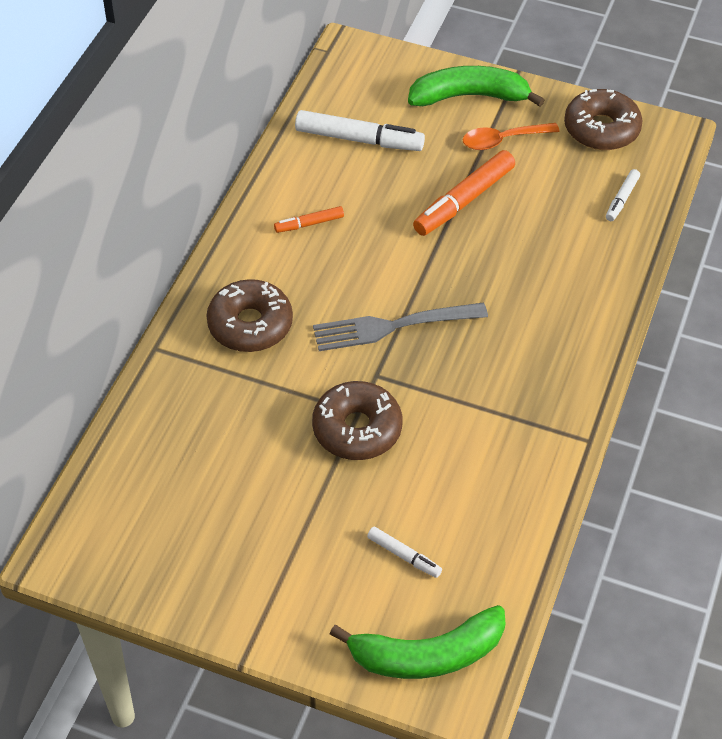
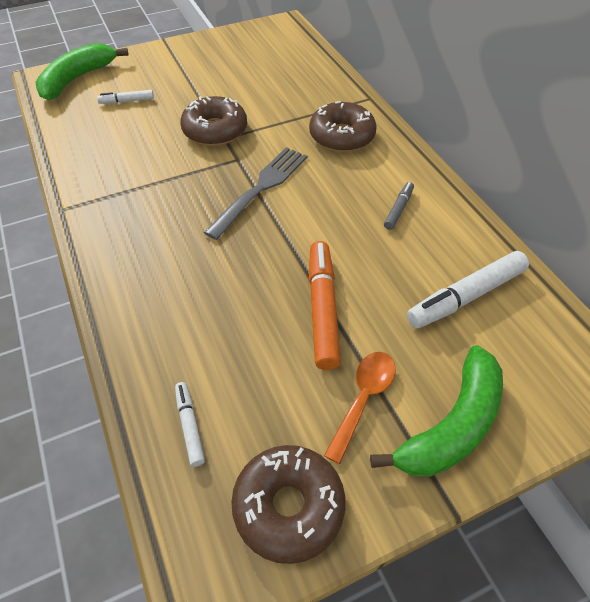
camera: 135 degrees right, 0 degrees up
(309, 224) = (398, 209): orange marker -> grey marker

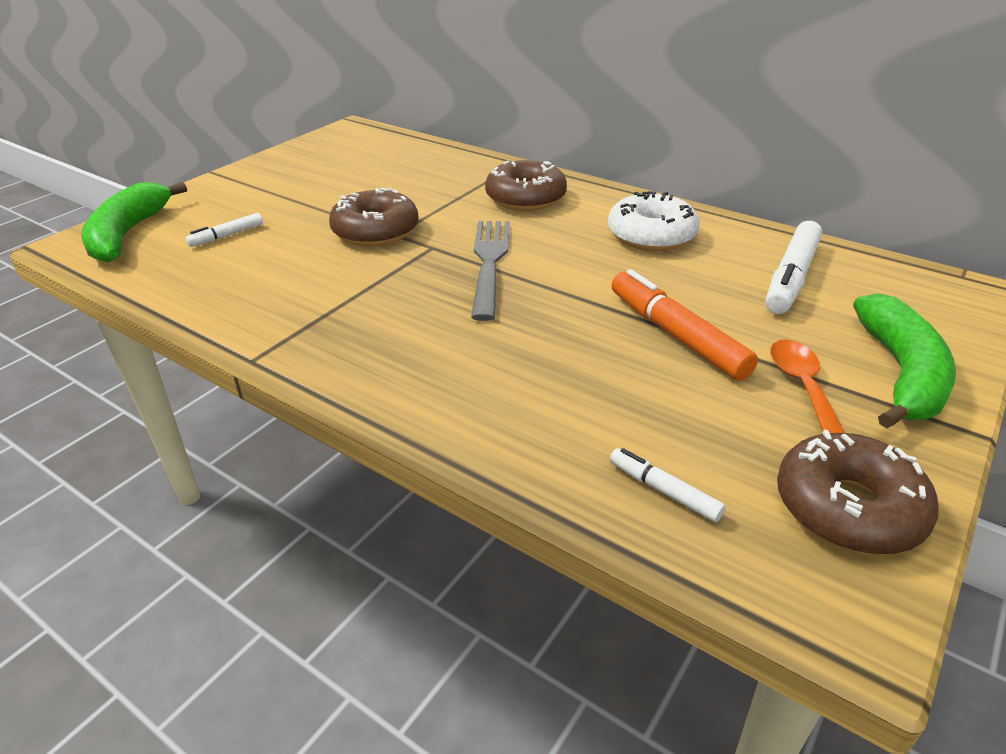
camera: 30 degrees left, 15 degrees down
(398, 209) = (651, 235): grey marker -> white donut

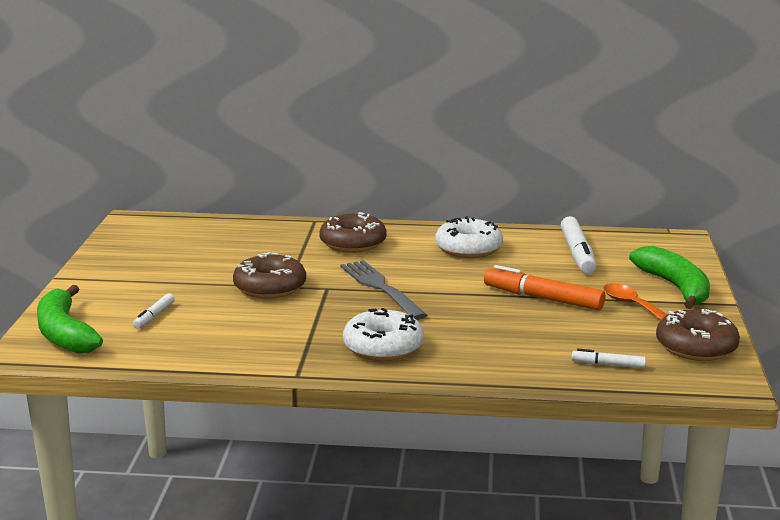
camera: 30 degrees left, 15 degrees down
(393, 350) = (383, 347): none -> white donut

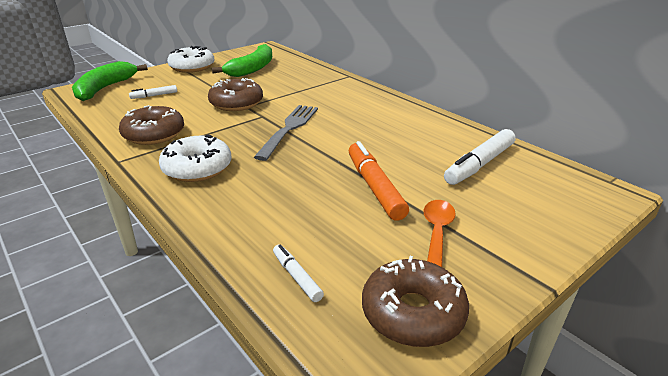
camera: 45 degrees right, 10 degrees up
(353, 243) = (338, 96): brown donut -> brown donut (154, 134)
(468, 248) = (402, 127): white donut -> white donut (192, 67)
(675, 287) = (514, 236): green banana -> green banana (252, 69)

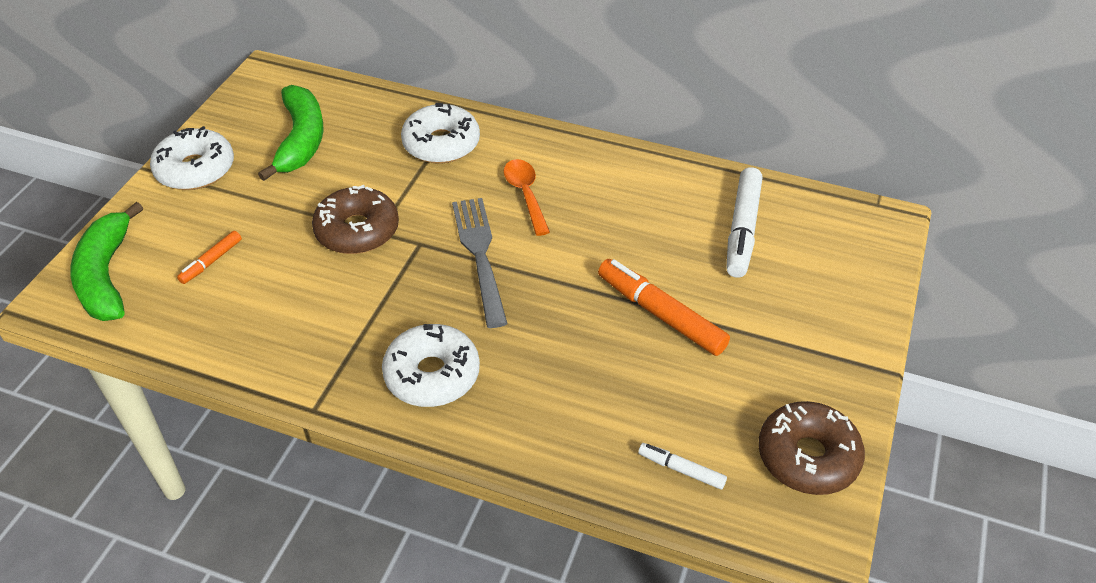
camera: 30 degrees left, 15 degrees up
(154, 95) = (211, 261): white marker -> orange marker
(154, 134) = (306, 340): brown donut -> none
(321, 85) = (441, 144): none -> white donut
(437, 233) = (765, 352): orange spoon -> orange spoon (525, 194)

